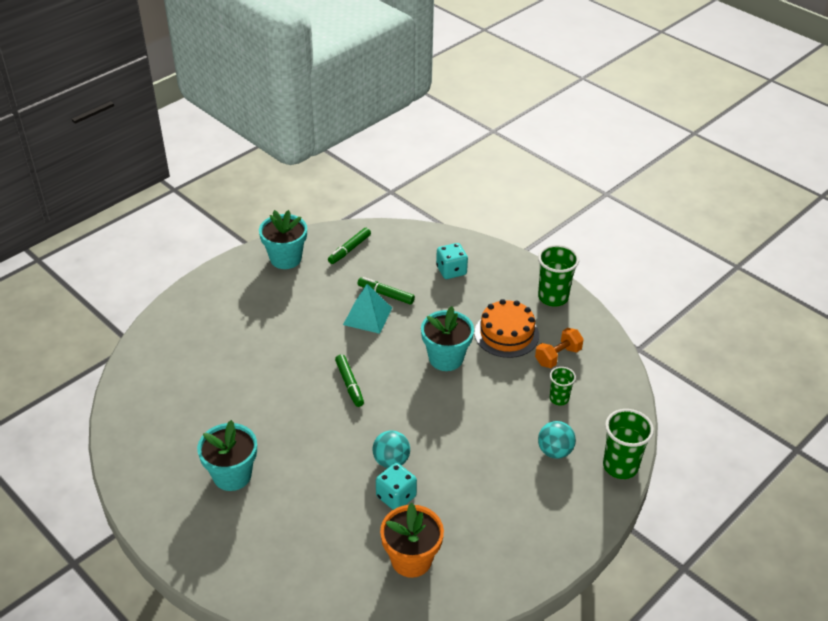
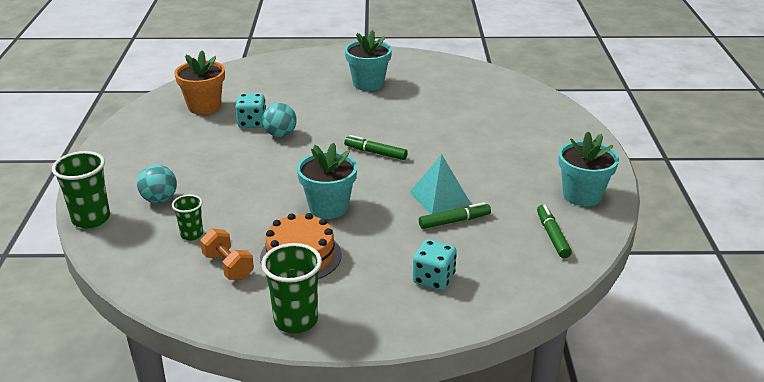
camera: 135 degrees right, 10 degrees down
(558, 356) = (228, 266): orange dumbbell -> orange dumbbell turned 45 degrees counterclockwise

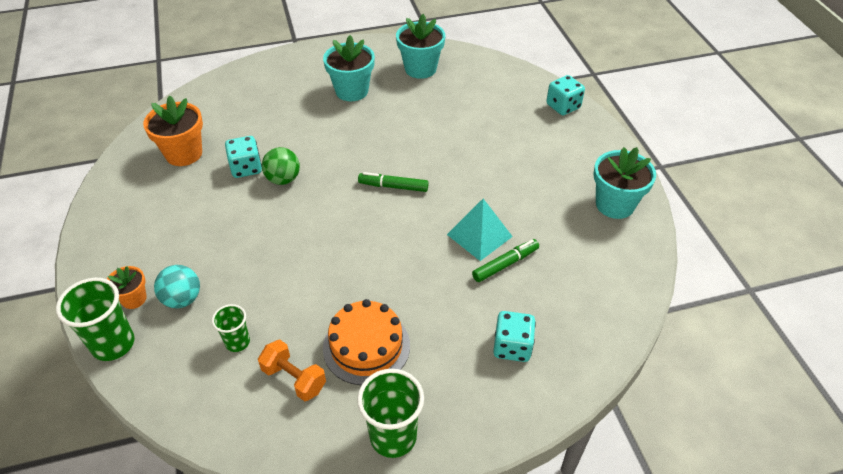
camera: 15 degrees left, 15 degrees up
(120, 193) = (134, 299): none -> orange flower pot
(280, 134) = (283, 179): turquoise ball -> green ball
(328, 207) = (371, 272): turquoise flower pot -> turquoise flower pot (420, 69)
(552, 236) = (605, 263): green marker -> none
(563, 119) = (563, 106): none -> turquoise dice

